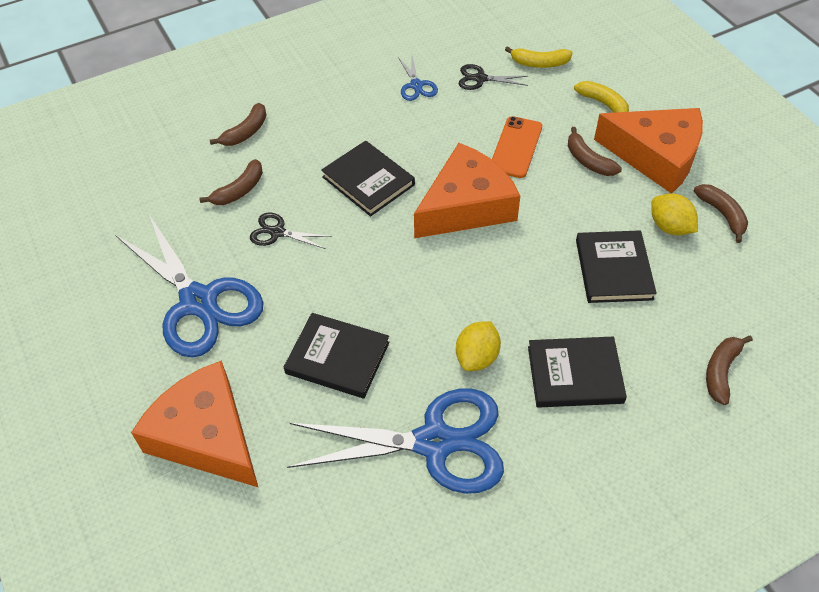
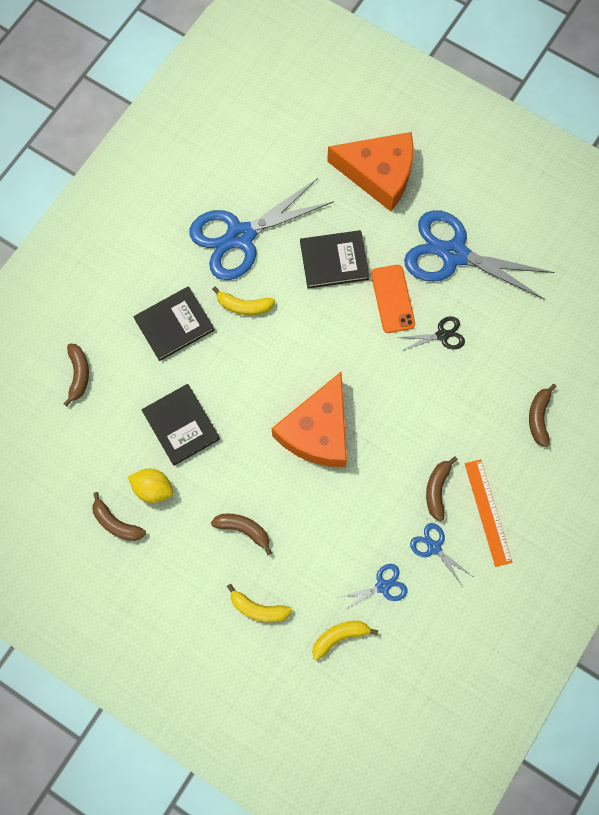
camera: 150 degrees right, 20 degrees up
(239, 190) = (498, 358): brown banana -> brown banana (437, 489)
(350, 89) = (488, 512): none -> orange ruler
(368, 181) = (407, 417): black book -> none
(477, 357) = (244, 306): yellow lemon -> yellow banana
(480, 79) = (382, 586): black scissors -> blue scissors
(516, 147) = (309, 515): orange phone -> orange phone (392, 299)
(656, 156) = (189, 564): orange cheese -> none

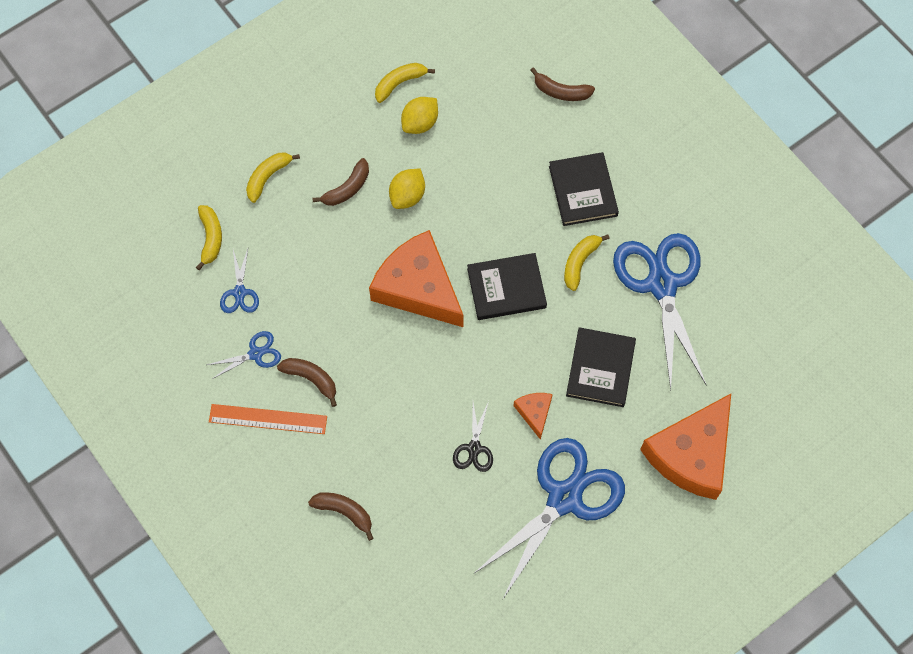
camera: 110 degrees right, 5 degrees down
(116, 523) = (399, 83): brown banana -> yellow banana
(181, 425) = (473, 165): black book -> black book (506, 288)
(232, 472) = (407, 196): none -> yellow lemon
(392, 299) = (534, 412): orange phone -> orange cheese

